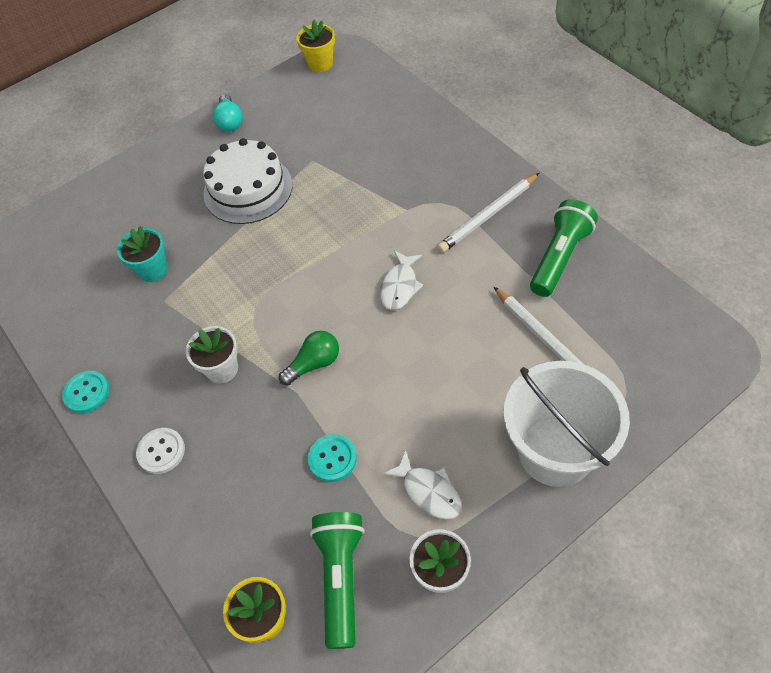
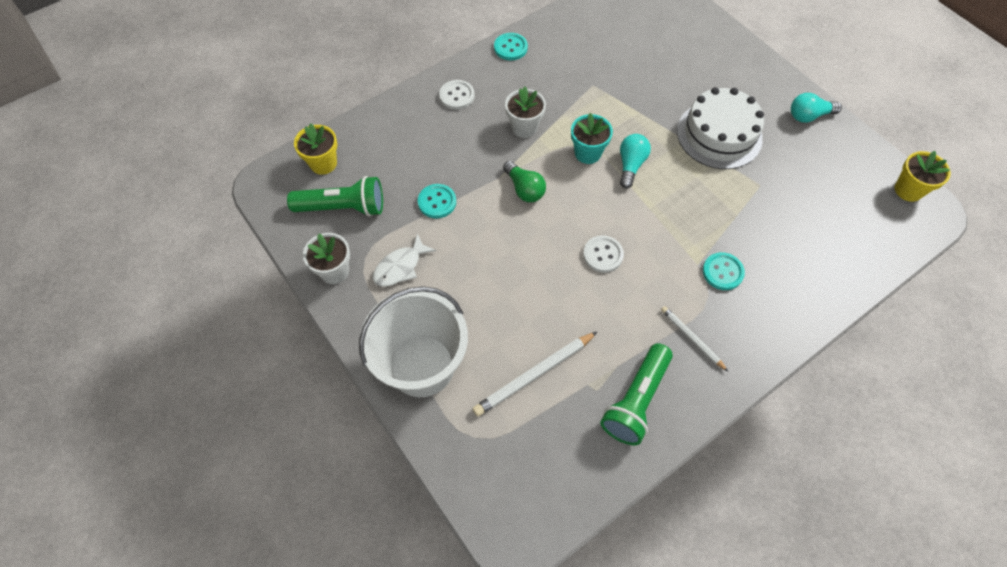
camera: 85 degrees right, 5 degrees up
(153, 270) = (625, 75): turquoise flower pot -> turquoise flower pot (587, 153)
(284, 263) = (630, 165): none -> turquoise light bulb
(400, 286) = (603, 255): white fish -> white button
(414, 191) = (722, 272): none -> turquoise button
(488, 215) = (692, 338): white pencil -> white pencil, size x0.60
(559, 257) = (636, 401): green flashlight -> green flashlight turned 90 degrees clockwise

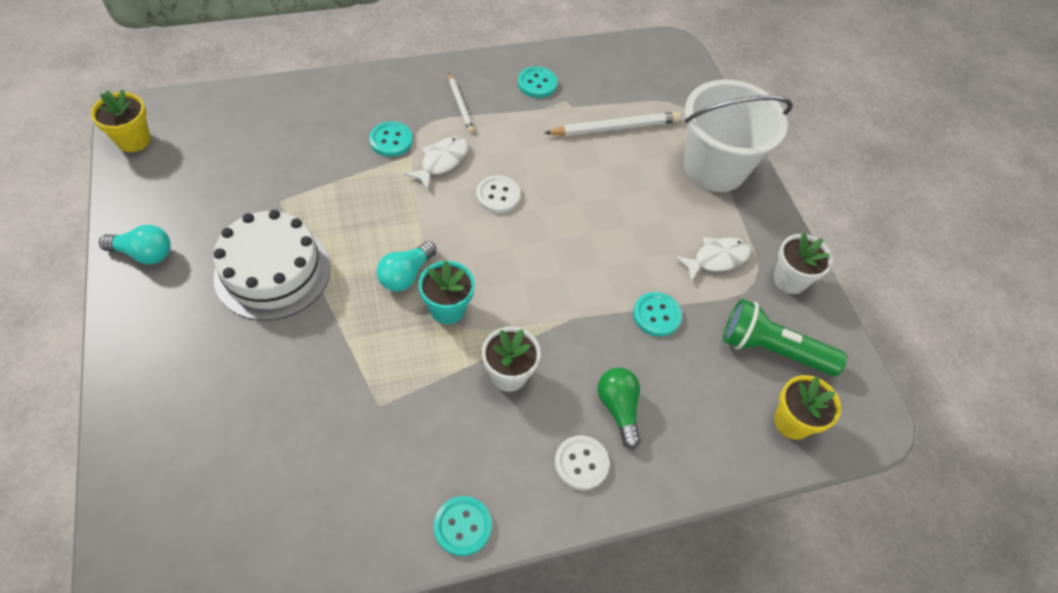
camera: 165 degrees left, 5 degrees down
(524, 189) = (547, 293): green light bulb -> green light bulb (618, 409)
(636, 401) = (537, 84): green flashlight -> turquoise button
(667, 268) = (441, 162): none -> white fish

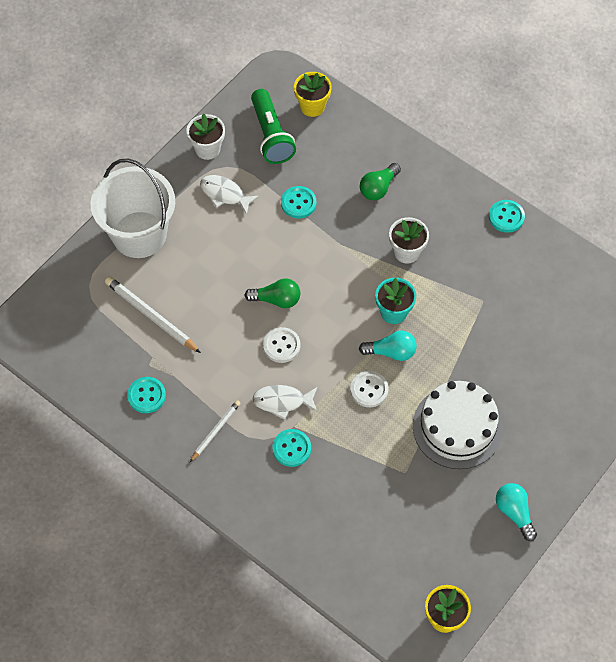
camera: 120 degrees left, 5 degrees up
(552, 223) = (276, 299): none -> green light bulb
(581, 463) = (426, 187): white button -> white button (369, 390)

